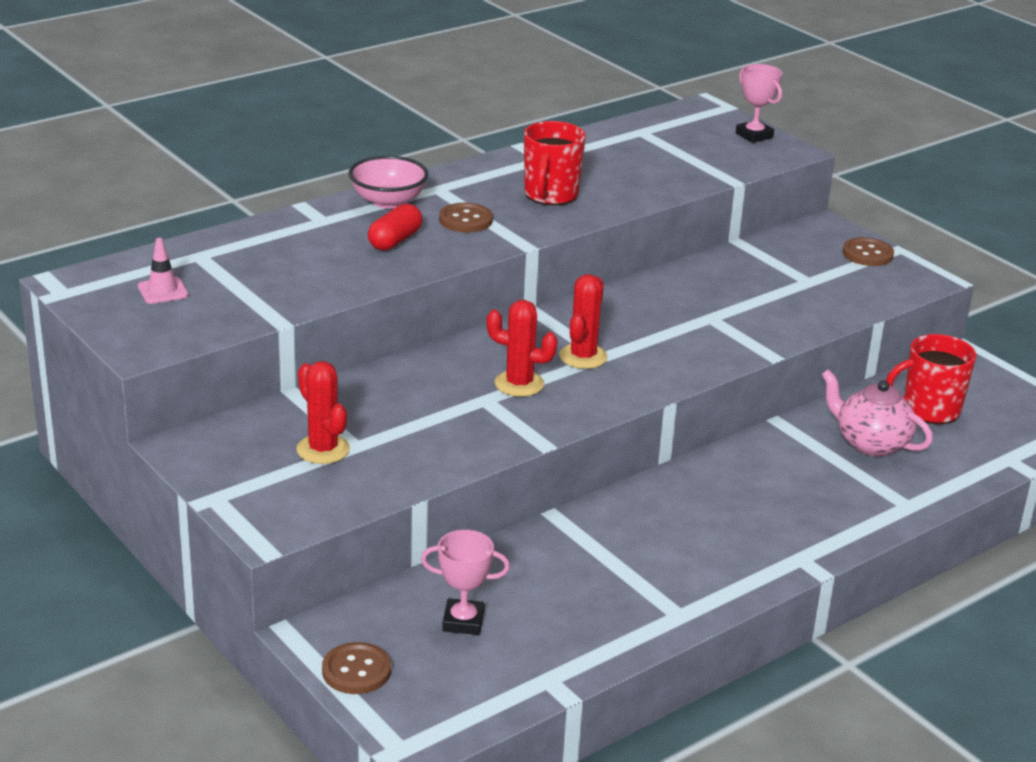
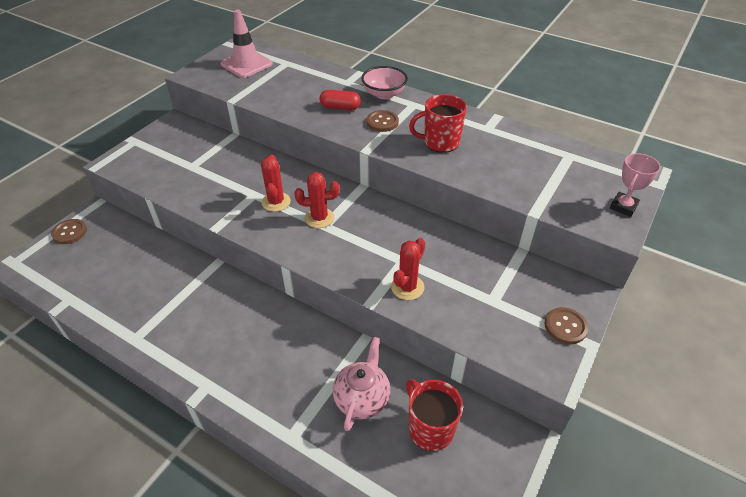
camera: 70 degrees right, 15 degrees up
(163, 291) = (246, 64): pink traffic cone -> pink traffic cone, size x1.92
(323, 449) = (184, 158): red cactus -> red cactus (407, 287)
(463, 621) = (113, 255): pink trophy -> none

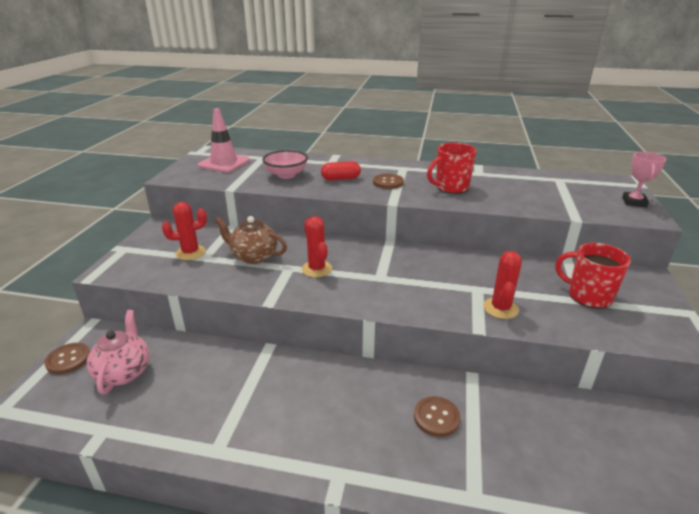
camera: 20 degrees left, 15 degrees down
(231, 175) = (253, 256): none -> brown teapot
(319, 218) = (370, 273): red cactus -> red cactus (190, 252)
(362, 398) = (515, 432): pink teapot -> pink teapot (124, 372)
(384, 94) = (371, 165): pink bowl -> pink bowl (286, 175)
(430, 428) = (601, 439): red mug -> red mug (588, 296)
(565, 326) = (657, 305): brown button -> brown button (436, 417)

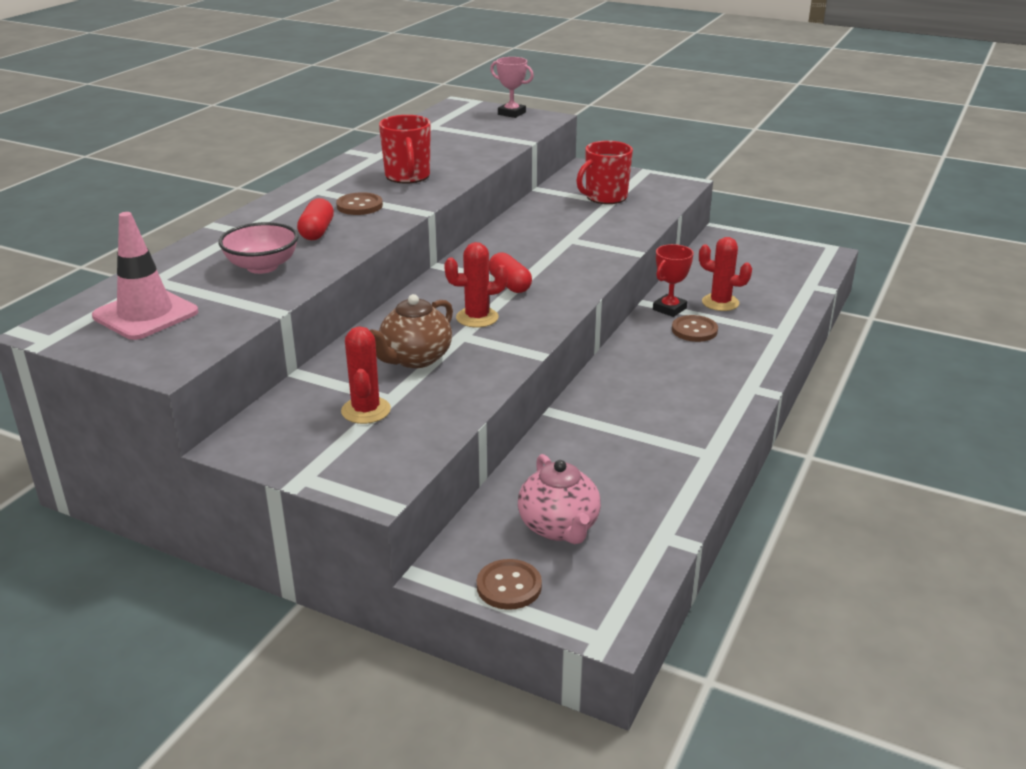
camera: 75 degrees left, 0 degrees up
(124, 372) = (559, 527): pink teapot -> pink teapot turned 120 degrees counterclockwise
(375, 274) = (509, 284): none -> red capsule
(469, 394) = (669, 309): none -> red trophy
(500, 308) = (607, 236): red cactus -> red cactus (720, 303)

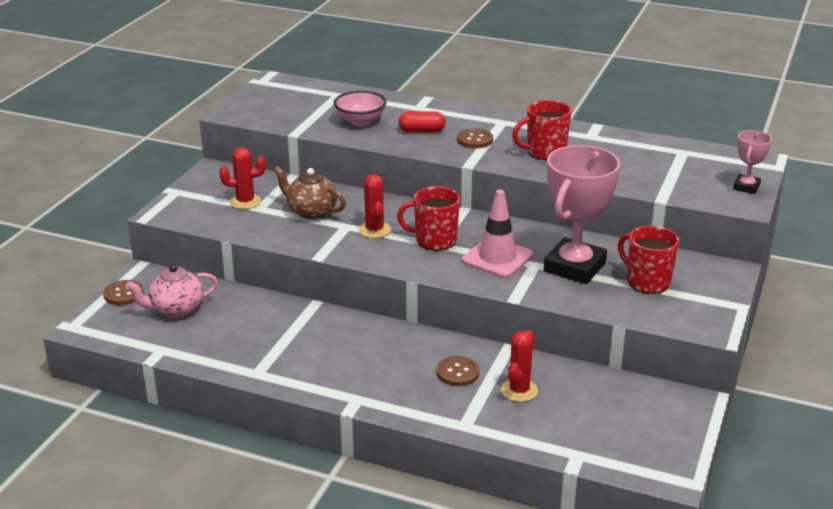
camera: 85 degrees right, 0 degrees up
(145, 314) = (291, 99): pink traffic cone -> pink traffic cone (497, 258)
(509, 284) = (434, 240): red capsule -> red mug
(576, 222) = (574, 267): none -> pink trophy
(669, 309) = (498, 360): red trophy -> none

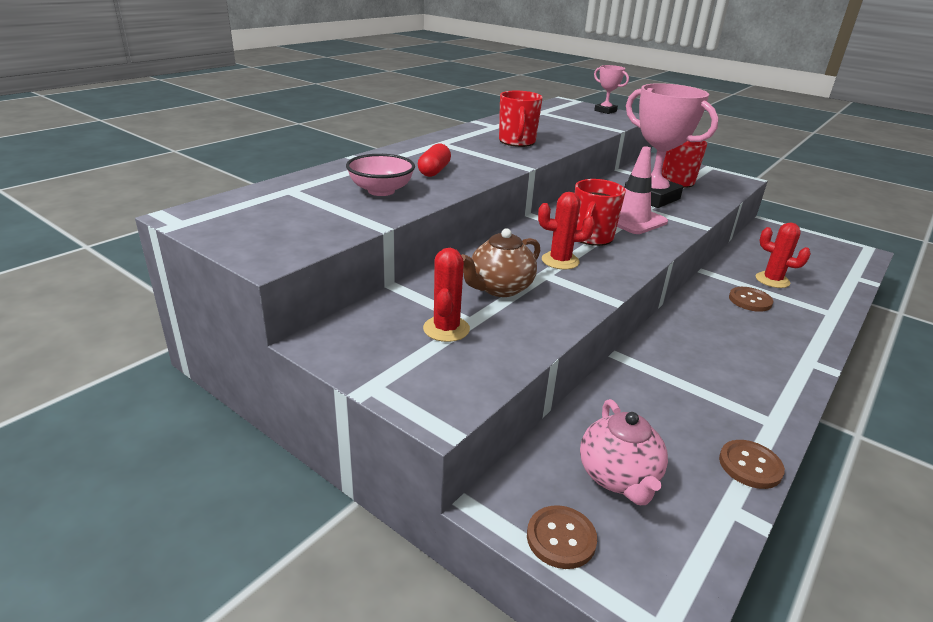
camera: 75 degrees left, 0 degrees up
(475, 140) = (473, 157): brown button -> brown button (750, 465)

